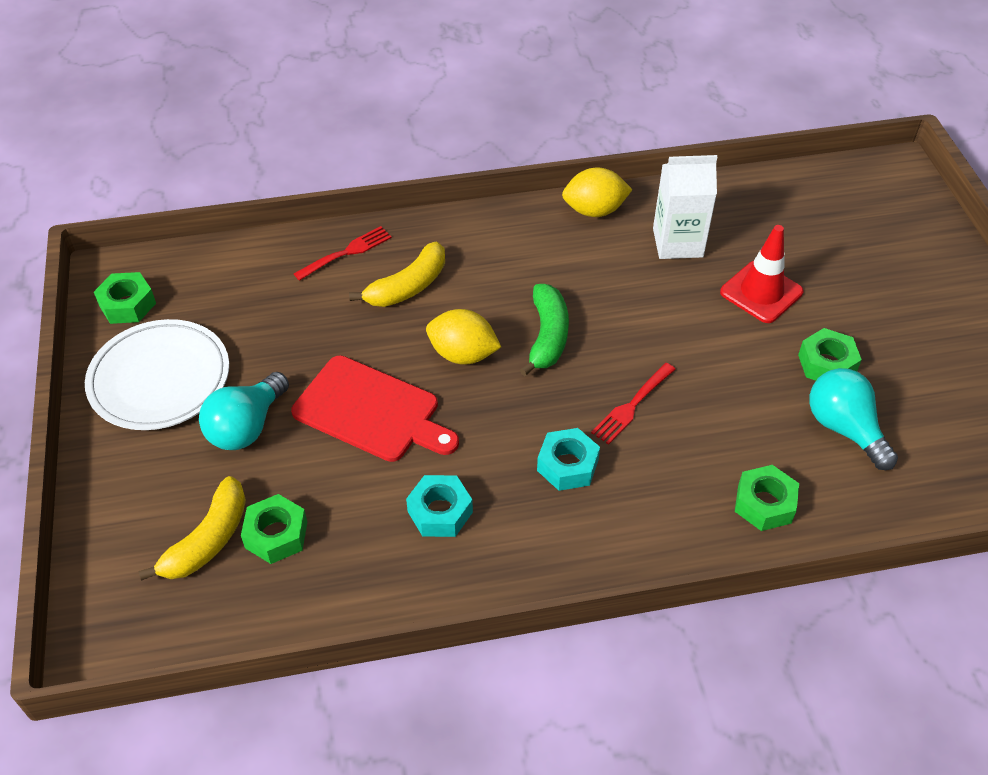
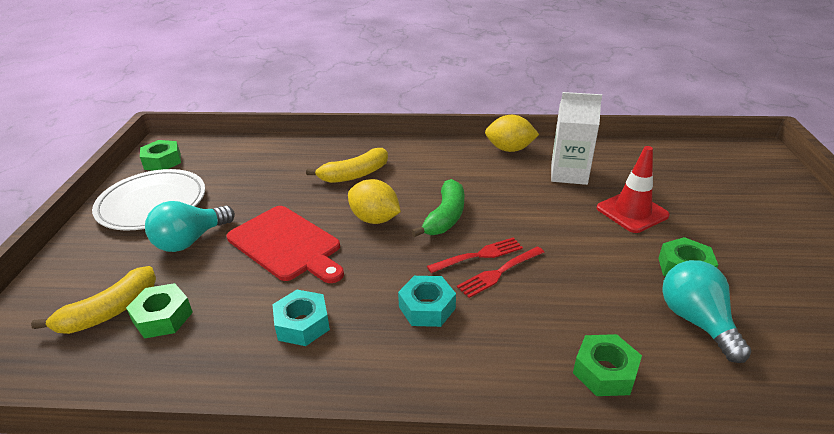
camera: 15 degrees right, 15 degrees down
(346, 253) = (321, 152): red fork -> red fork (478, 256)

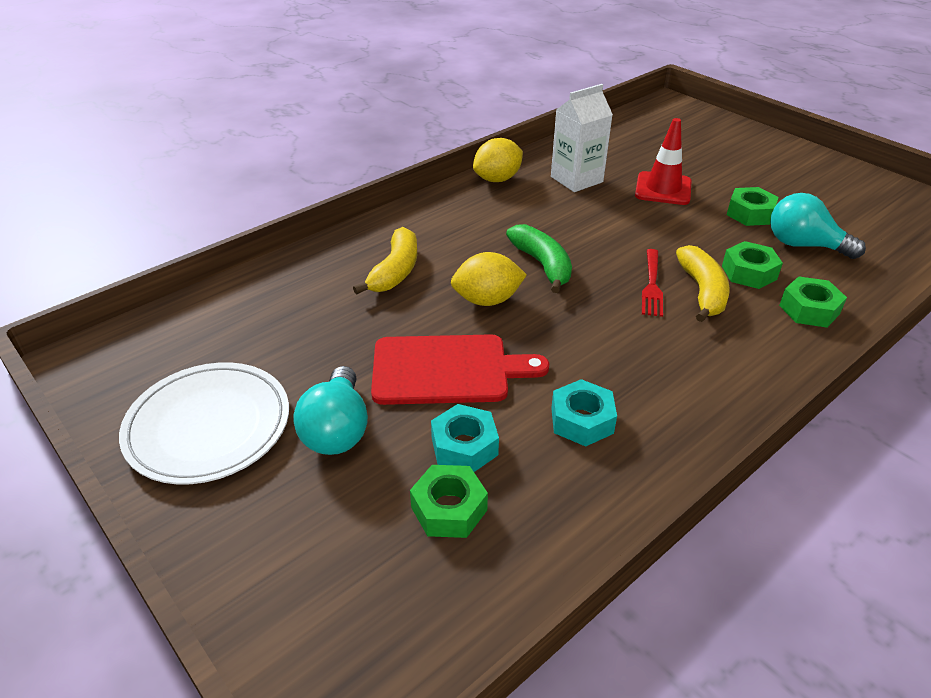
camera: 45 degrees left, 5 degrees up
(109, 311) = (381, 548): yellow banana -> yellow banana (702, 292)
(162, 161) = (121, 378): green nut -> green nut (749, 272)
(427, 307) = (648, 343): turquoise nut -> turquoise nut (464, 446)
(478, 256) = (618, 281): red fork -> none

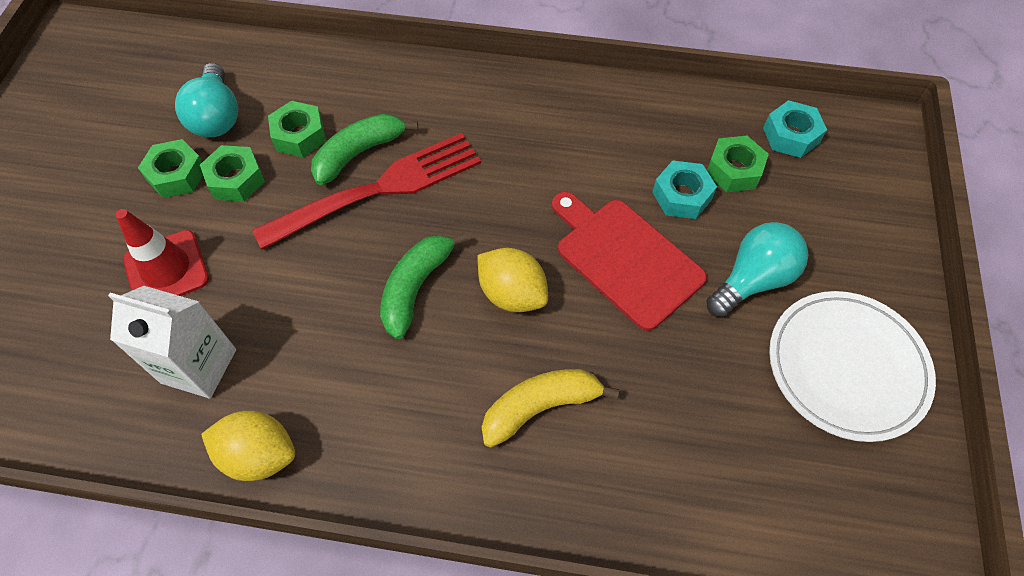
camera: 130 degrees left, 20 degrees up
(582, 420) = (590, 149): turquoise nut -> turquoise nut (791, 135)
(651, 284) = (378, 190): red fork -> red fork, size x2.00
(702, 292) = (359, 153): yellow banana -> green banana
(809, 309) = (329, 82): green nut -> green nut (236, 180)

